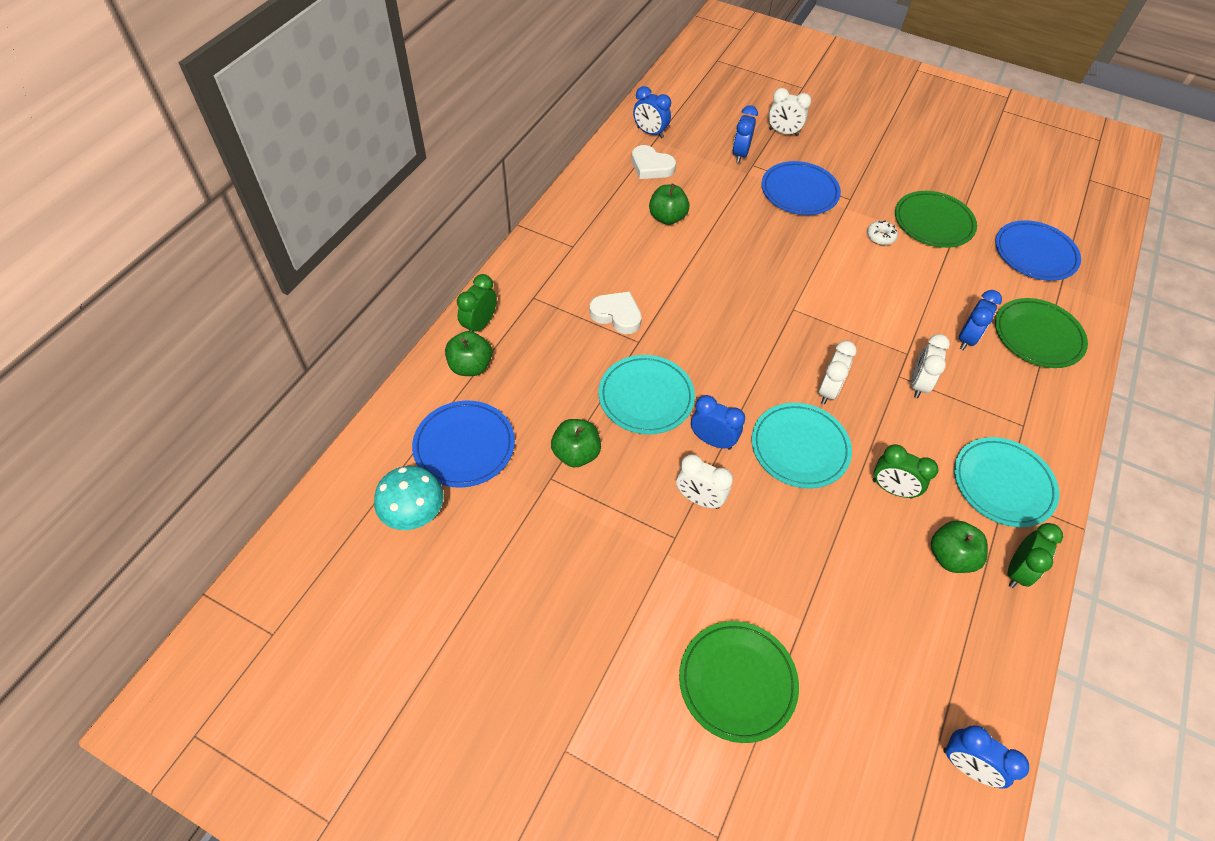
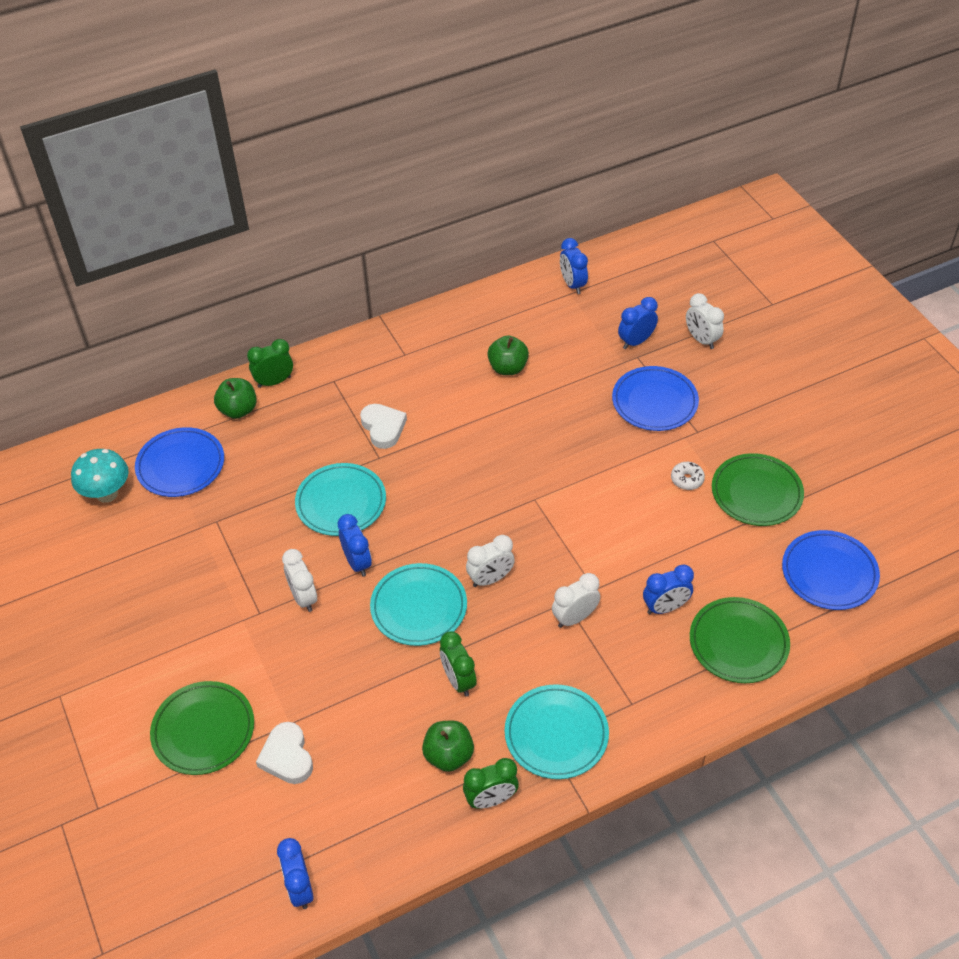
camera: 40 degrees right, 5 degrees down
(576, 454) = (250, 514): green apple -> none
(651, 166) = (541, 316): white heart -> white heart (287, 756)

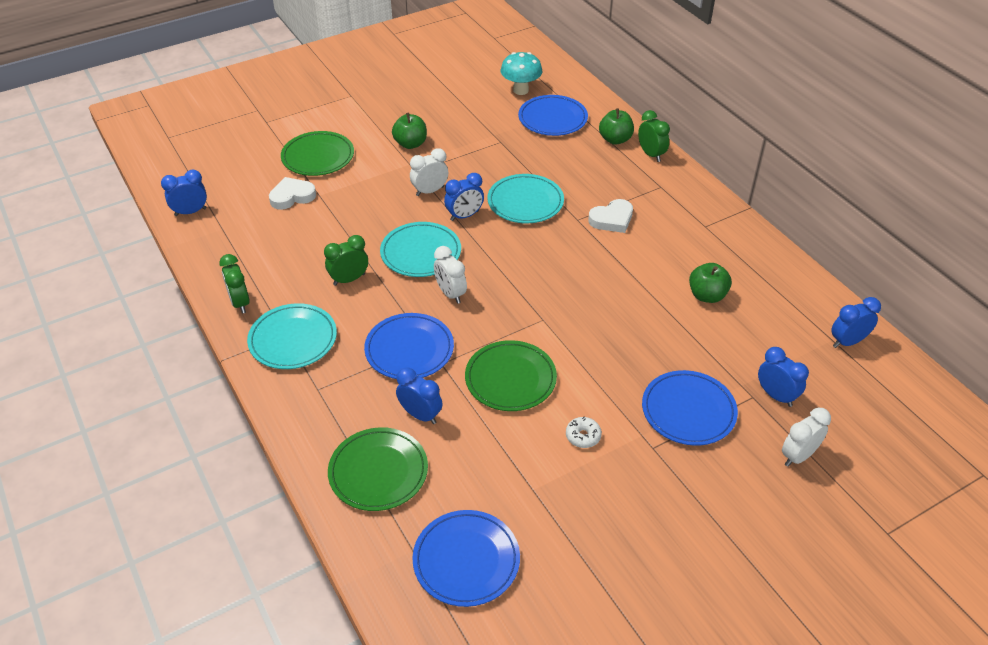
camera: 85 degrees right, 5 degrees down
(448, 755) = (282, 277): green apple -> green apple (410, 144)
(574, 618) = (409, 349): white clock -> blue plate
(665, 607) = (420, 415): blue clock -> blue clock turned 150 degrees clockwise
(756, 493) = (572, 498): green plate -> green plate (510, 379)

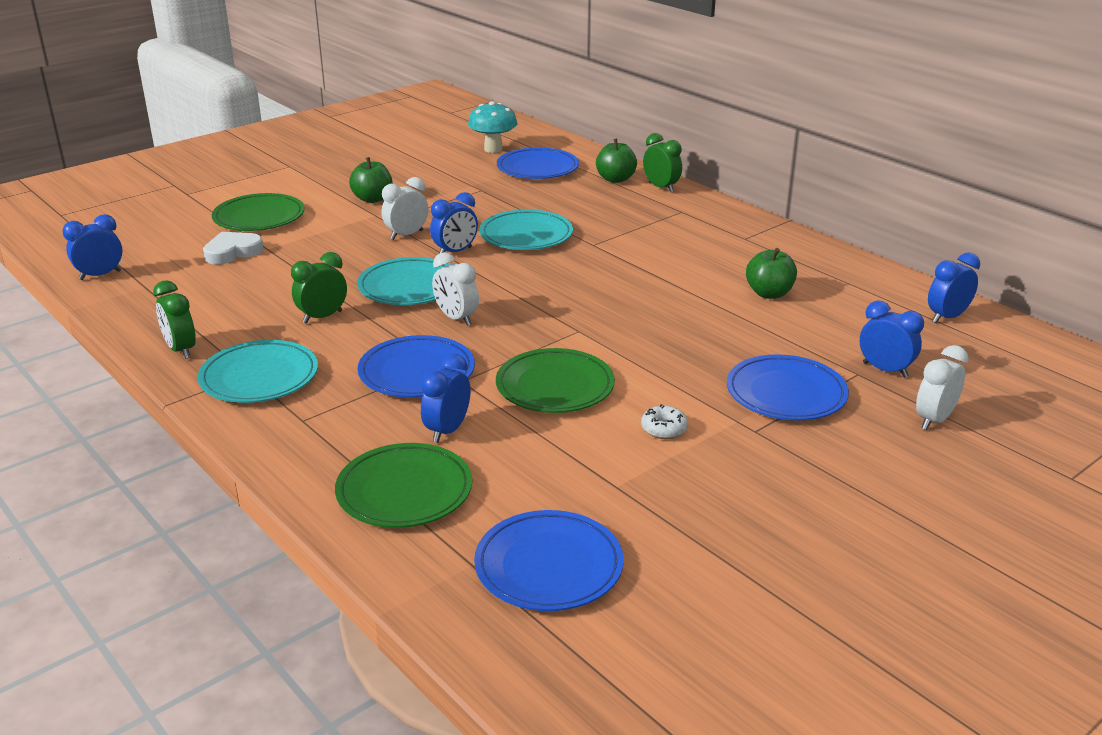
camera: 10 degrees left, 15 degrees down
(420, 415) = (447, 430): blue clock -> blue clock turned 90 degrees counterclockwise
(612, 219) = (634, 241): white heart -> none

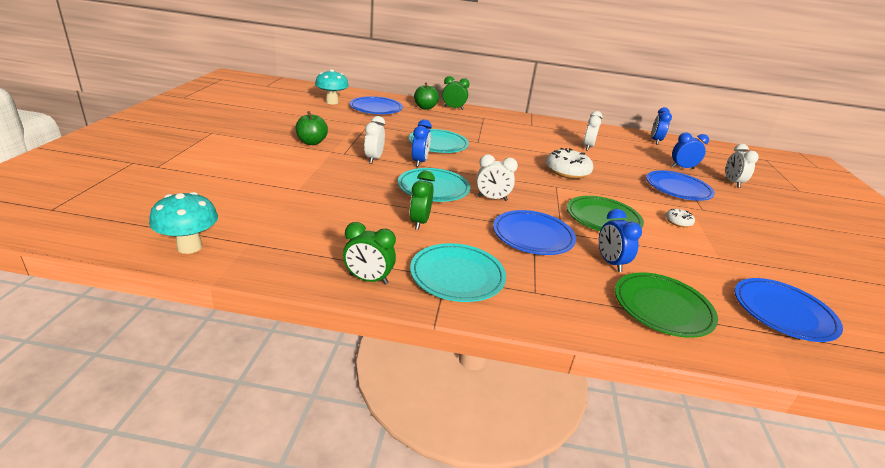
camera: 45 degrees left, 0 degrees up
(100, 275) = (189, 247): blue clock -> turquoise mushroom
(232, 252) = (276, 198): white heart -> none
(259, 217) = (251, 170): green plate -> none
(644, 317) = (567, 171): none -> white donut
(769, 293) = (587, 147): green apple -> white clock

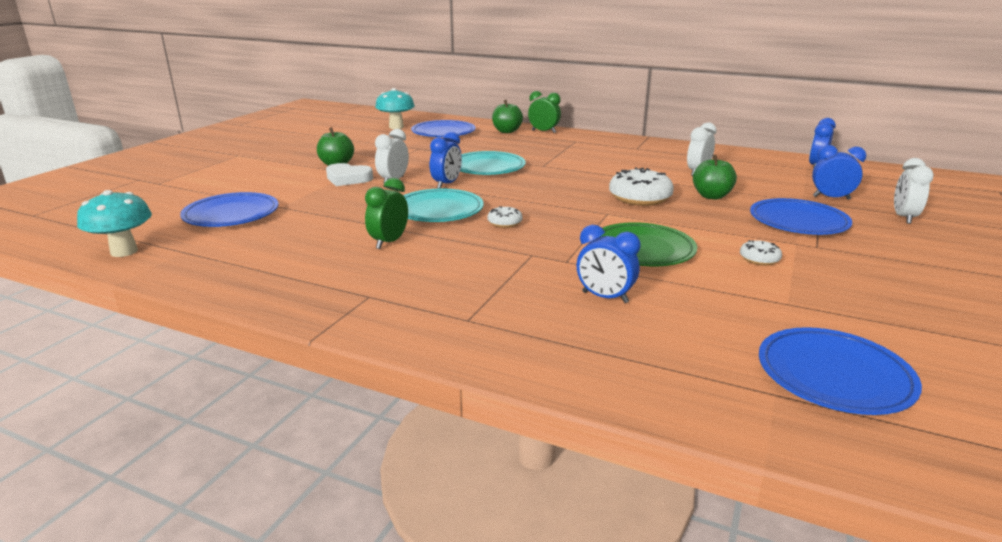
camera: 20 degrees right, 5 degrees down
(334, 158) = (348, 179): none -> white heart
(368, 279) = (277, 292): green clock -> none
(457, 276) = (384, 296): turquoise plate -> none
(492, 198) = (504, 223): white clock -> white donut
(533, 236) = (522, 263): blue plate -> blue plate (231, 214)
(610, 263) = (605, 297): blue clock -> blue clock turned 60 degrees counterclockwise
(611, 168) = (711, 196): none -> green apple
(662, 308) = (634, 351): green plate -> none

